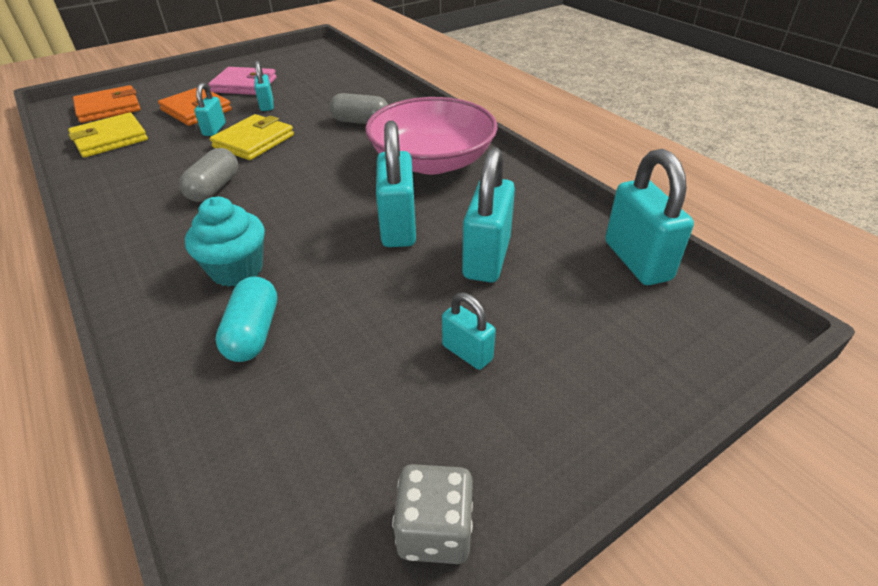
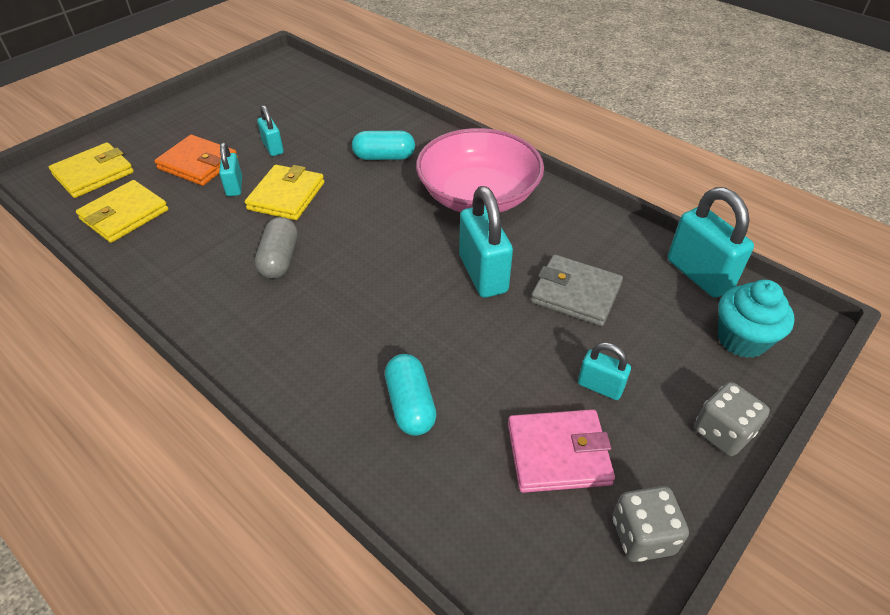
camera: 15 degrees left, 5 degrees up
(109, 108) = (94, 174): orange wallet -> yellow wallet
(237, 270) = (357, 345): turquoise cupcake -> turquoise cupcake (741, 339)
(244, 85) = (232, 123): pink wallet -> pink wallet (558, 453)
(361, 122) = (384, 157): grey capsule -> turquoise capsule
(486, 258) = (575, 293): turquoise padlock -> grey wallet
(594, 430) = (722, 432): none -> grey dice

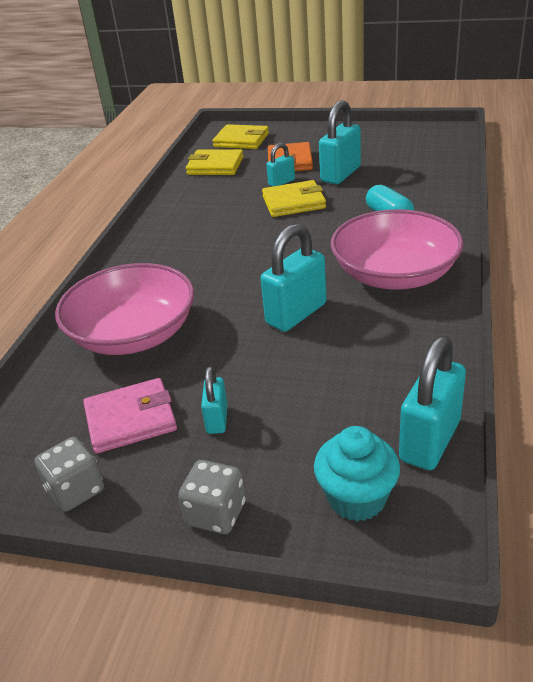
camera: 65 degrees right, 10 degrees down
(273, 148) = (340, 174): turquoise padlock -> turquoise padlock, size x1.81
(279, 259) = (227, 229): grey capsule -> none
(410, 404) = (133, 334): turquoise capsule -> pink bowl
(558, 453) = (131, 419): pink wallet -> pink wallet turned 75 degrees counterclockwise
(575, 293) = (320, 369): grey wallet -> none

